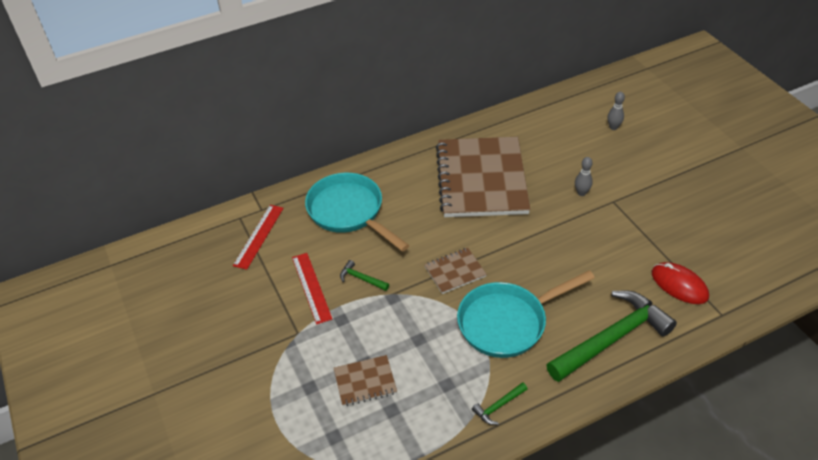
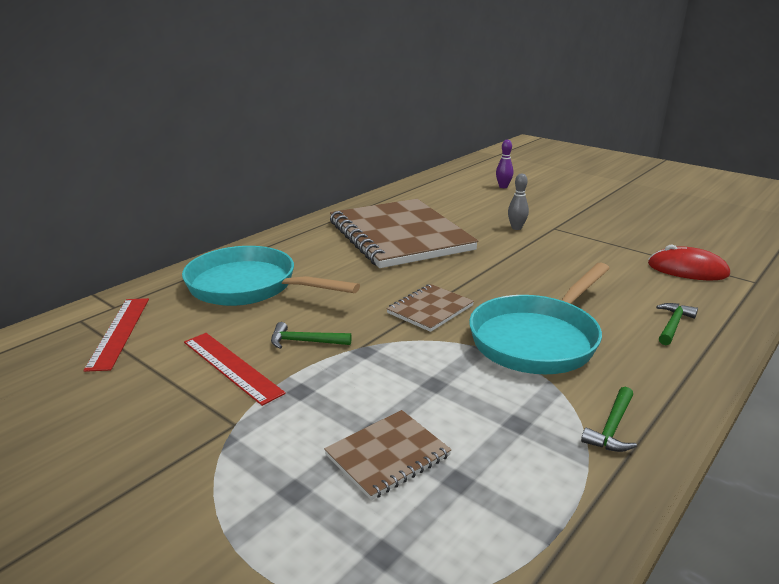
camera: 25 degrees left, 20 degrees down
(612, 338) = (673, 325): green hammer -> green hammer, size x0.41
(613, 127) = (503, 187): grey bowling pin -> purple bowling pin

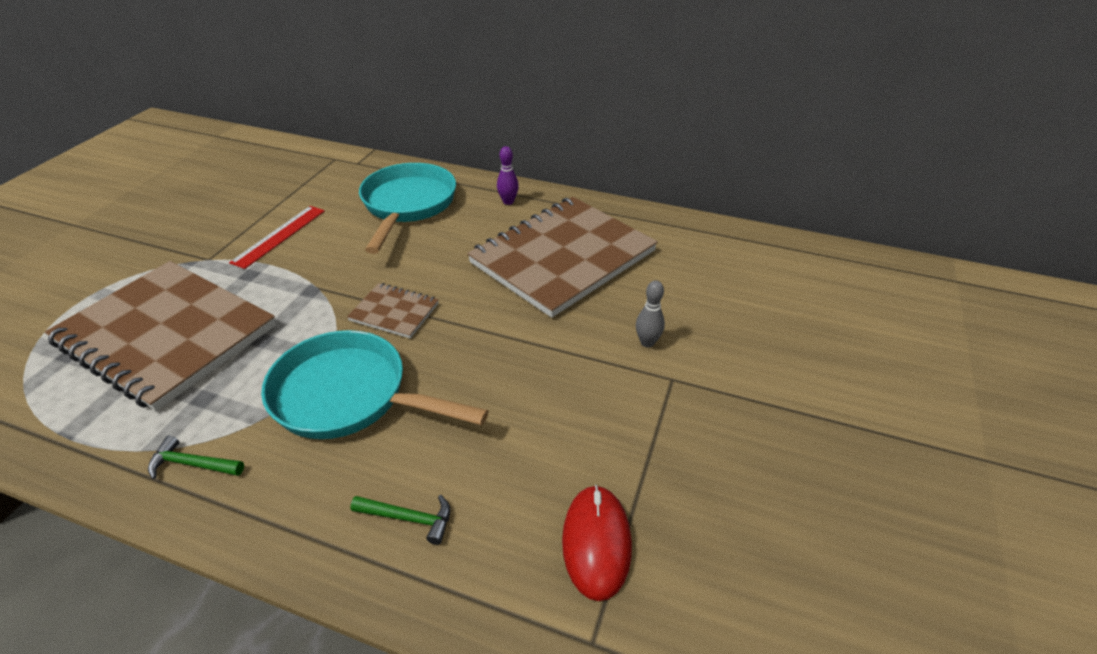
camera: 70 degrees right, 15 degrees up
(119, 332) = (321, 178): red ruler -> none
(305, 341) = (320, 257): green hammer -> none
(388, 455) = (166, 334): brown notebook -> brown notebook, size x2.32
(503, 187) = (802, 308): purple bowling pin -> purple bowling pin (508, 202)

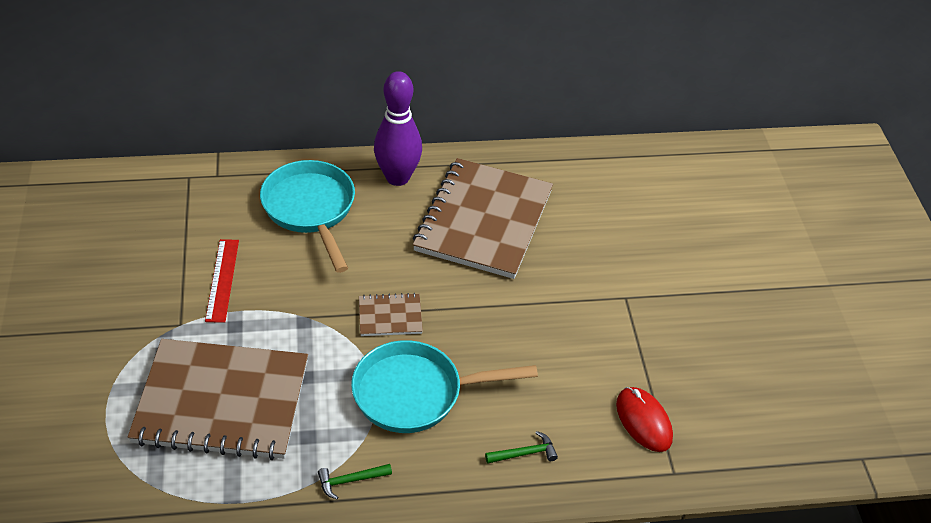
camera: 30 degrees left, 5 degrees up
(508, 202) = (397, 177): purple bowling pin -> purple bowling pin, size x2.29
(647, 342) = (593, 275): grey bowling pin -> none

